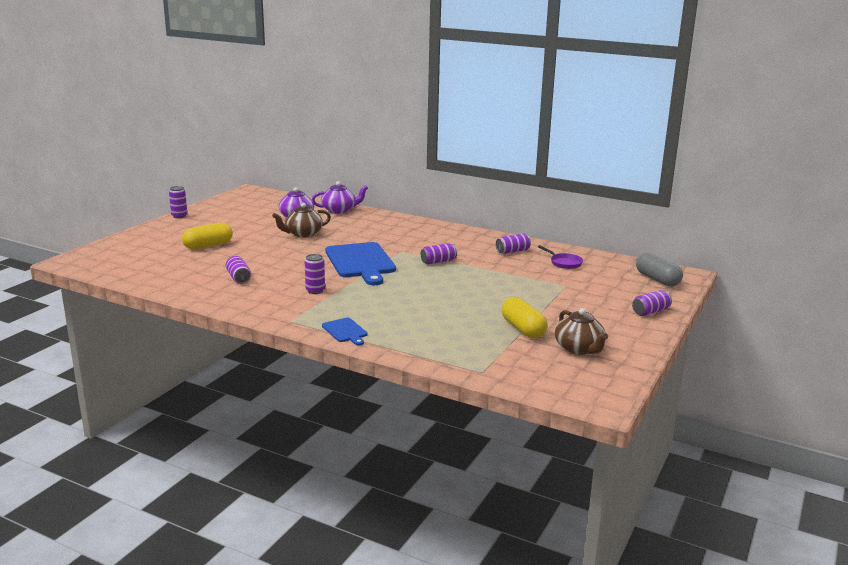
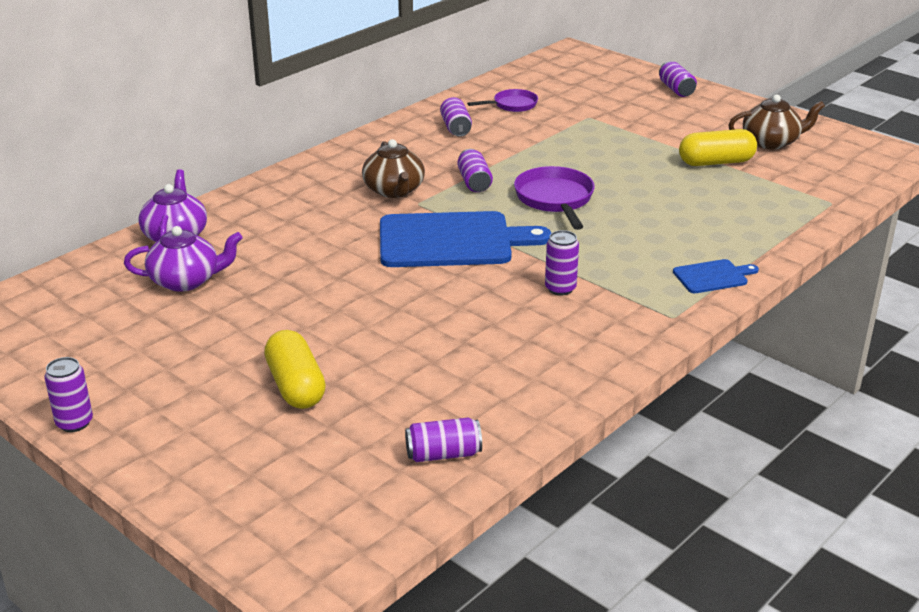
camera: 75 degrees left, 10 degrees up
(238, 278) = (482, 356): purple can -> purple can (443, 454)
(303, 234) = (286, 281): brown teapot -> brown teapot (394, 190)
(428, 283) = (555, 200): none -> purple pan
(657, 280) = (585, 68): grey capsule -> none

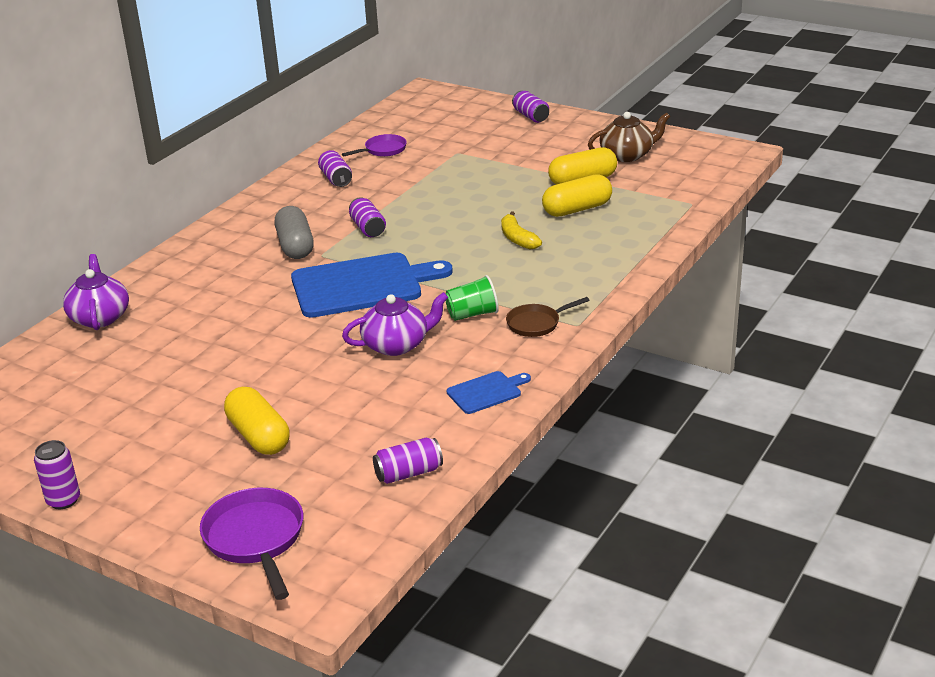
camera: 10 degrees left, 0 degrees up
(186, 280) = (124, 357): purple teapot -> purple teapot (397, 345)
(394, 190) = (295, 246): brown teapot -> grey capsule
(555, 200) = (446, 234): purple pan -> purple pan (256, 539)
(560, 288) = (472, 314): purple can -> green cup
(628, 309) = (537, 324): none -> brown pan
(630, 214) = (517, 238): none -> yellow banana
(702, 192) = (577, 209): none -> yellow capsule
(713, 276) = (603, 284): blue cutting board -> blue cutting board (486, 392)

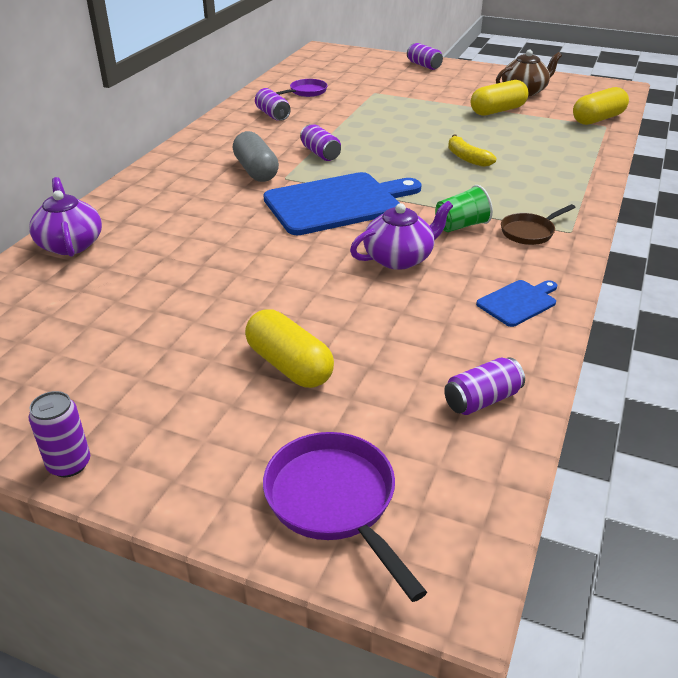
camera: 10 degrees left, 5 degrees up
(577, 209) = (507, 133): yellow capsule -> yellow capsule (598, 119)

